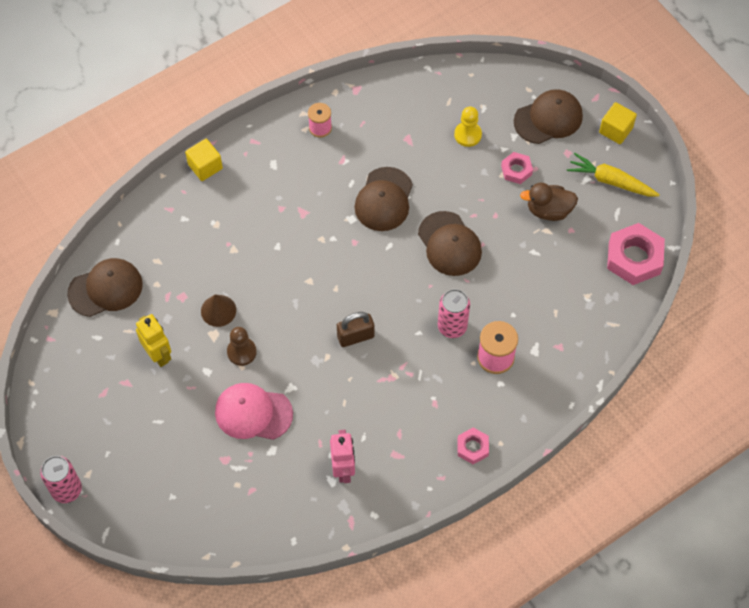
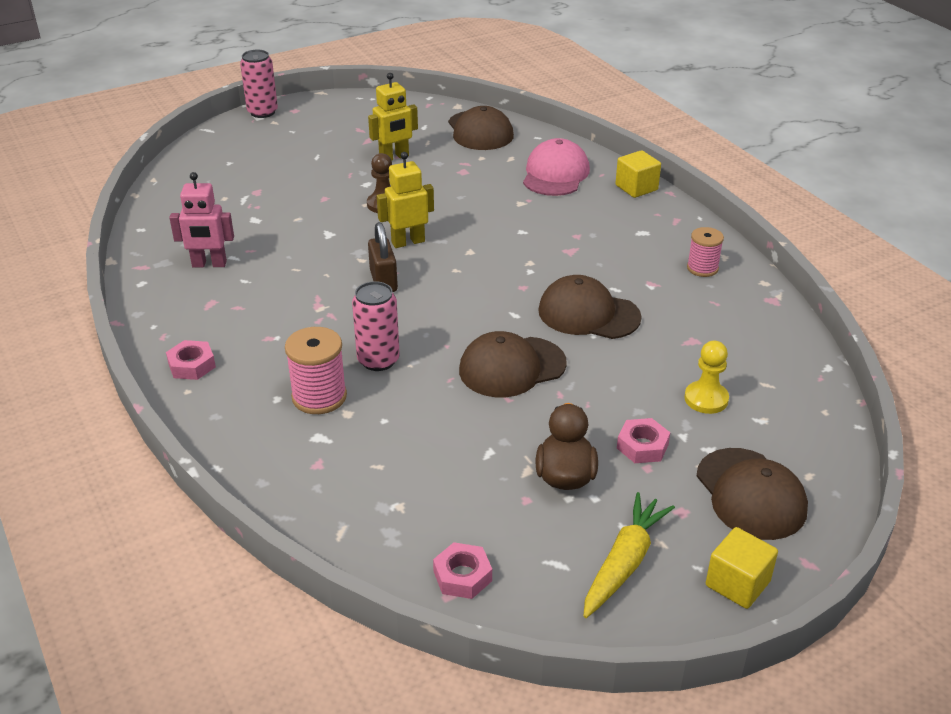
camera: 95 degrees right, 25 degrees down
(218, 310) = (441, 192): brown cone -> none
(253, 413) = (305, 209): pink cap -> pink cap (555, 174)
(299, 326) = (408, 242): none -> yellow robot
(634, 258) = (462, 576): pink nut -> pink nut, size x0.55

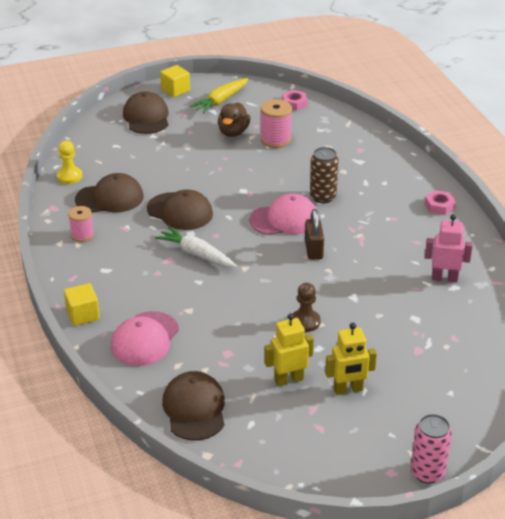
camera: 170 degrees left, 0 degrees up
(319, 397) = (359, 180): pink spool -> pink spool (275, 140)
(378, 360) = (323, 197): pink can -> brown can
(408, 242) = (291, 281): yellow robot -> yellow robot (348, 390)
(432, 318) = (284, 219): none -> pink cap
(512, 367) = (242, 185): brown cap -> brown cap (109, 198)
(538, 260) = (196, 254): none -> white carrot
(642, 446) = (187, 140): pink nut -> none
(706, 399) = (138, 157): yellow pawn -> yellow pawn (69, 176)

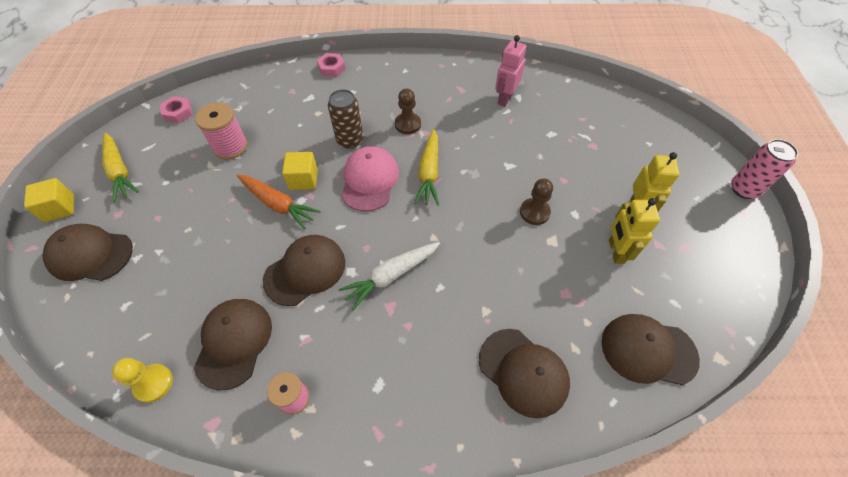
camera: 70 degrees left, 20 degrees up
(83, 315) = (457, 437): yellow cube -> yellow cube (303, 179)
(145, 339) = (523, 372): pink cap -> brown cap
(233, 132) = (190, 178): brown duck -> none
(233, 180) = (278, 204): none -> orange carrot
(313, 250) = (429, 172): brown padlock -> yellow carrot
(364, 224) = (407, 124): none -> brown pawn
(439, 206) = (406, 69): pink nut -> pink nut (331, 68)

